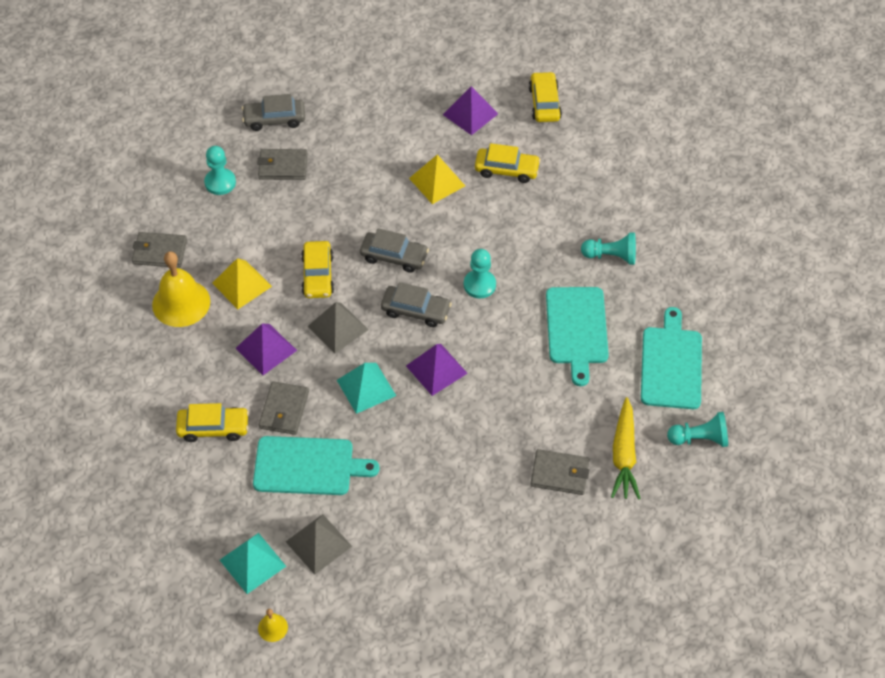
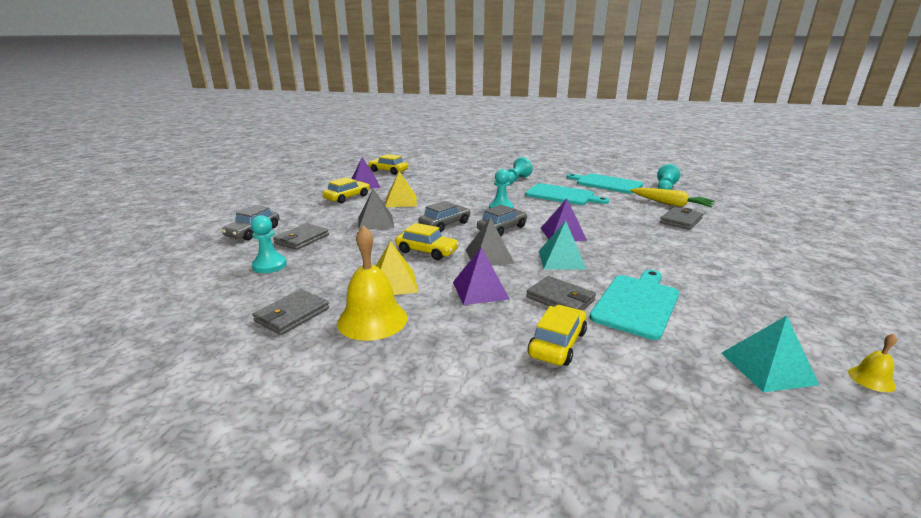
camera: 60 degrees left, 30 degrees down
(318, 543) = (740, 321): grey pyramid -> grey pyramid (375, 222)
(506, 170) = (420, 186): yellow car -> yellow car (347, 197)

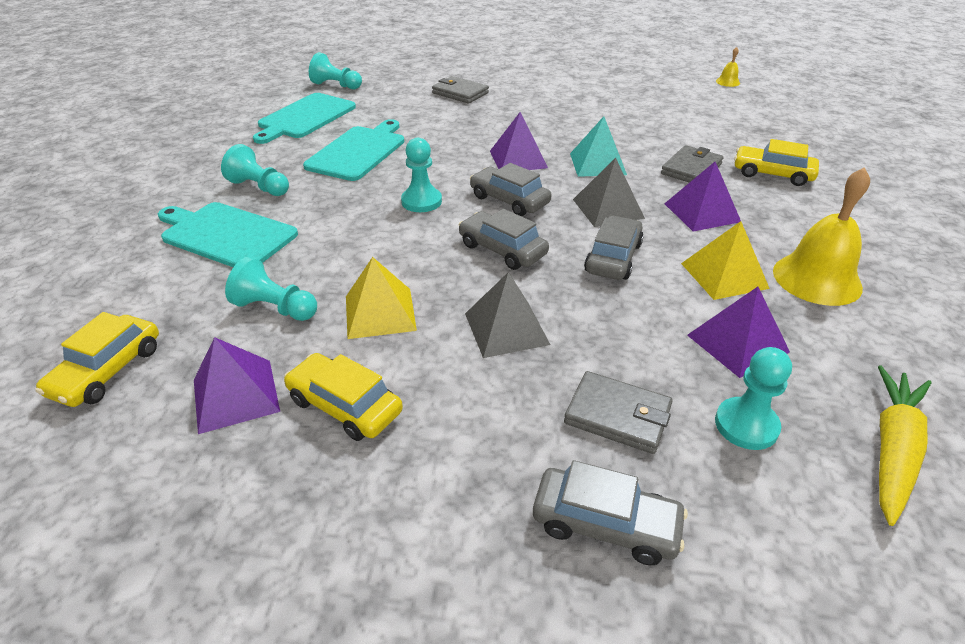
camera: 95 degrees left, 15 degrees up
(292, 315) = (859, 348): grey wallet -> none
(326, 275) = (737, 343): none -> purple pyramid
(413, 187) = (275, 308): none -> turquoise pawn
(427, 251) = (613, 258): yellow car -> grey car
(637, 303) = (676, 136): turquoise cutting board -> turquoise cutting board (226, 235)
(670, 204) = (401, 90): yellow carrot -> yellow carrot (892, 449)
(767, 368) = (740, 106): turquoise pyramid -> none

